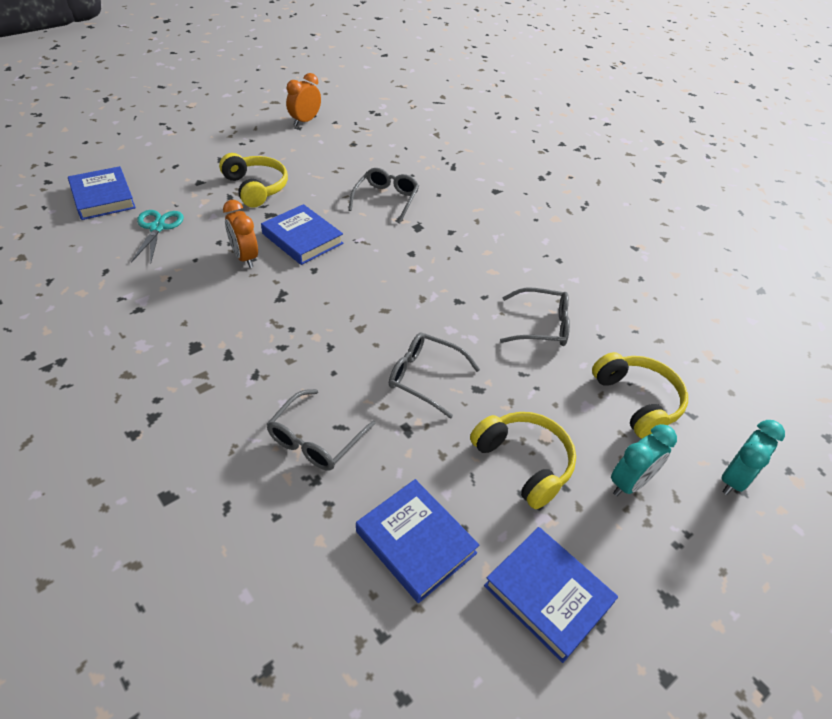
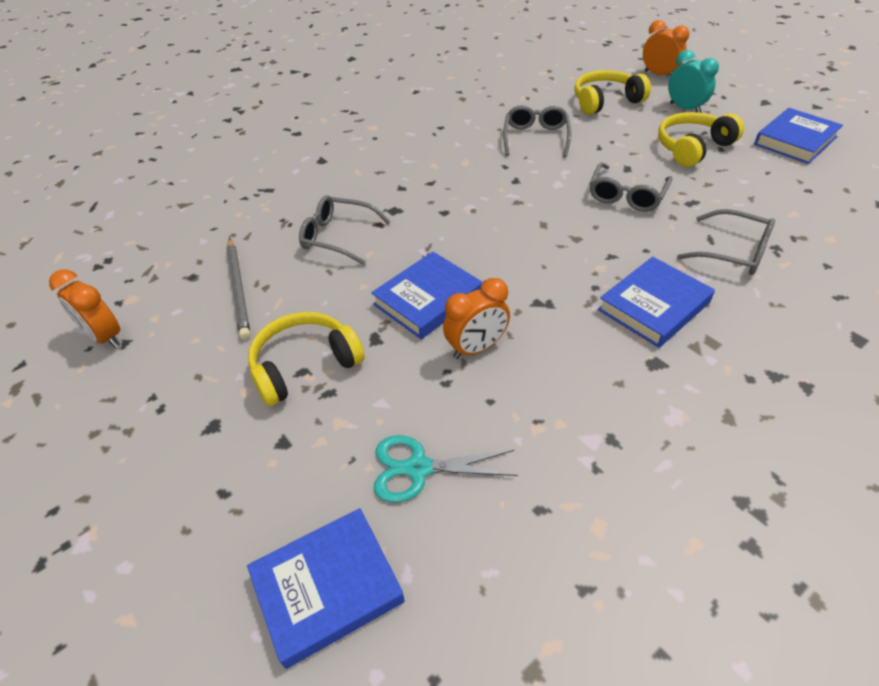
camera: 85 degrees left, 0 degrees up
(336, 161) = (238, 289): none -> grey pencil
(415, 542) = (797, 193): blue book -> blue book (654, 306)
(734, 479) = (659, 75): turquoise clock -> orange clock

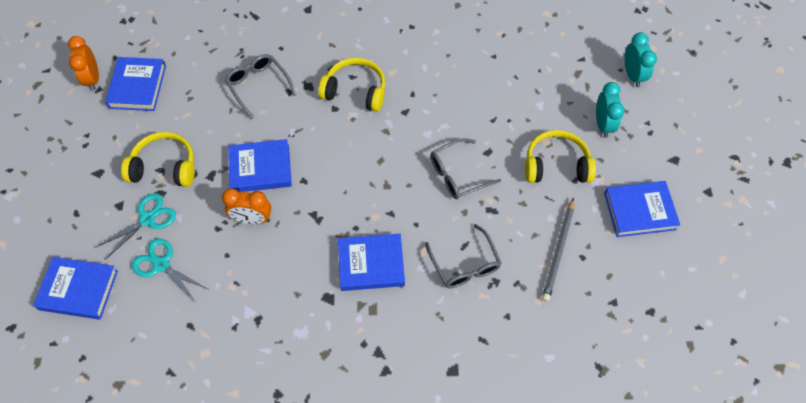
camera: 35 degrees right, 15 degrees up
(181, 312) = (137, 87): none -> blue book
(238, 289) = (176, 90): grey pencil -> grey pencil (558, 251)
(341, 431) = (148, 219): none -> turquoise scissors
(536, 138) = (462, 81): grey glasses -> none
(605, 101) = (554, 77): yellow headphones -> yellow headphones (355, 91)
(659, 75) = (632, 75): orange clock -> turquoise clock

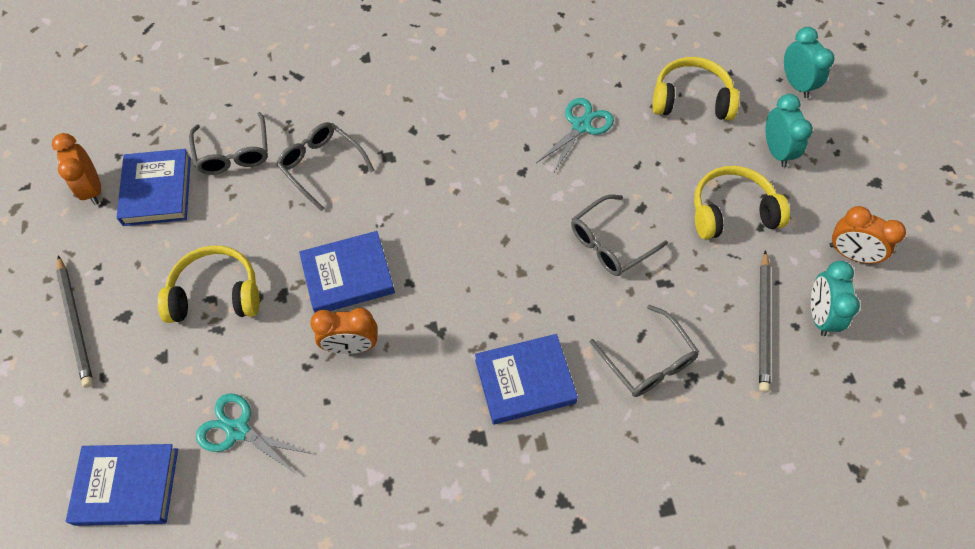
camera: 10 degrees left, 0 degrees up
(64, 172) = (76, 322): none -> grey pencil
(148, 219) = (206, 369): turquoise scissors -> turquoise scissors (581, 126)
(197, 67) = (233, 153): none -> grey glasses
(355, 91) = (451, 154): yellow headphones -> yellow headphones (691, 99)
(602, 252) = (819, 315): none -> turquoise clock
(639, 211) = (850, 254): blue book -> orange clock

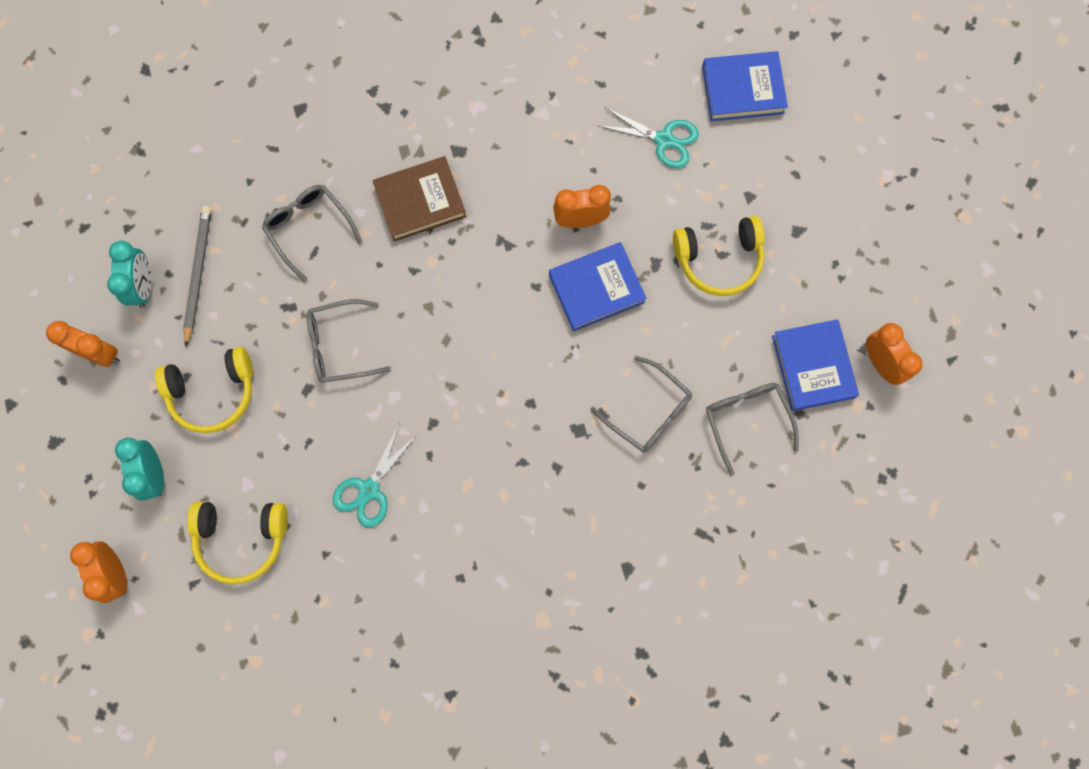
camera: 175 degrees right, 15 degrees up
(76, 322) = (840, 221): grey pencil -> none
(525, 381) = (420, 201): blue book -> brown book
(610, 243) = (340, 346): grey glasses -> grey glasses turned 150 degrees counterclockwise
(796, 84) = (116, 573): turquoise clock -> orange clock

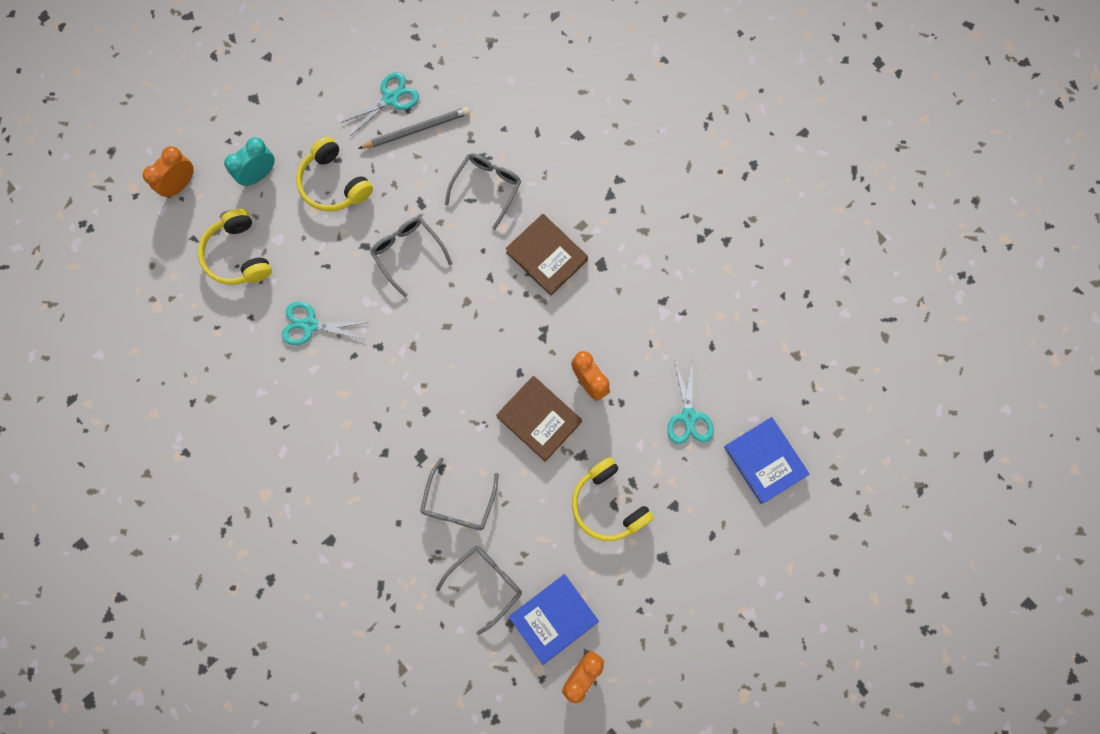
camera: 65 degrees right, 0 degrees up
(100, 353) = (329, 95): orange clock -> none
(144, 286) = (390, 98): turquoise clock -> turquoise scissors
(596, 288) = (539, 419): blue book -> brown book

